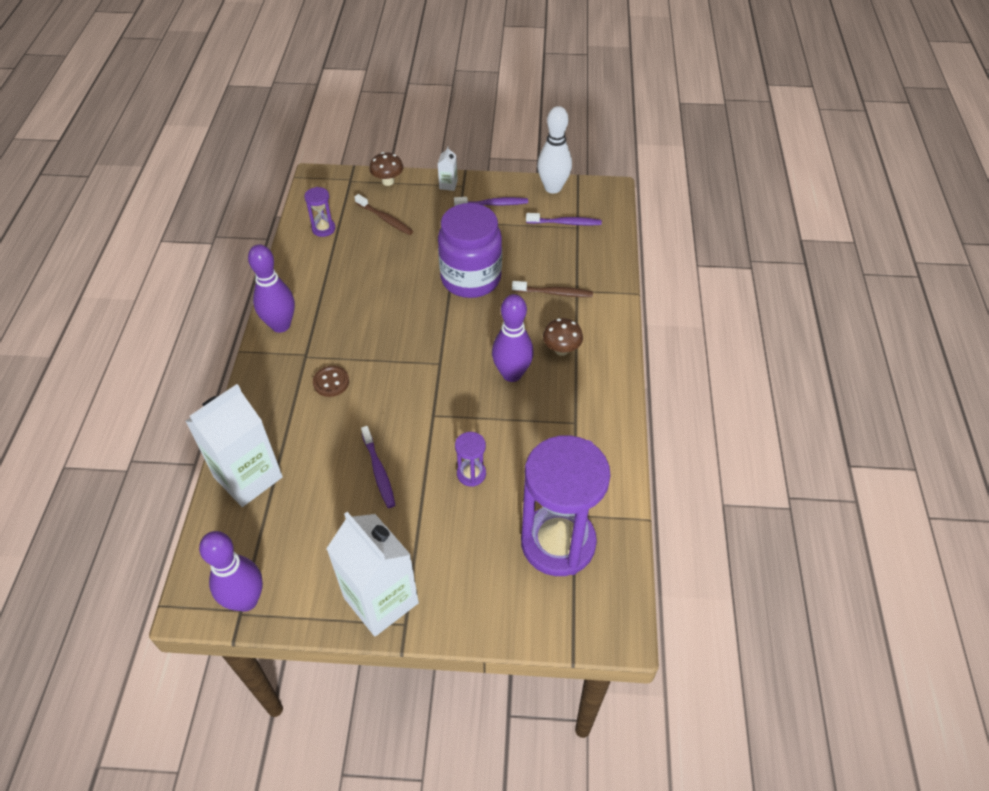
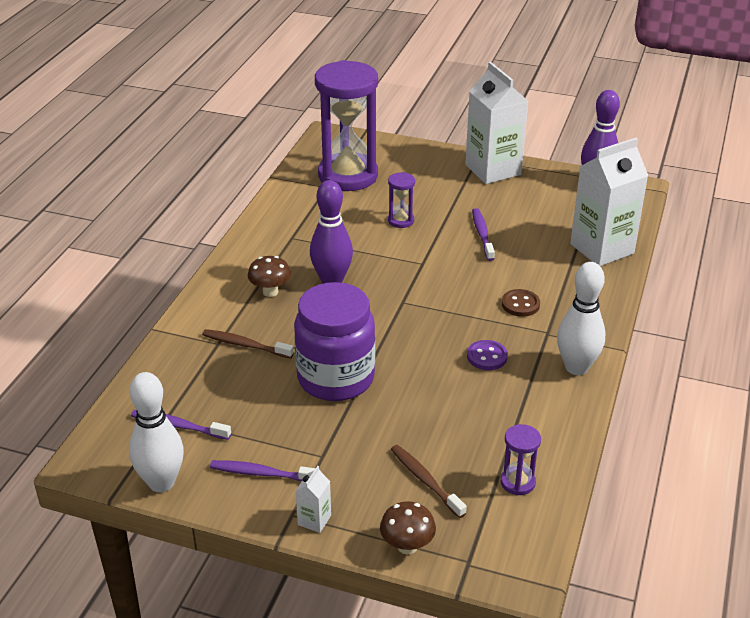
camera: 165 degrees left, 15 degrees down
(281, 325) = (576, 367): purple bowling pin -> white bowling pin
(355, 321) = (487, 357): none -> purple button

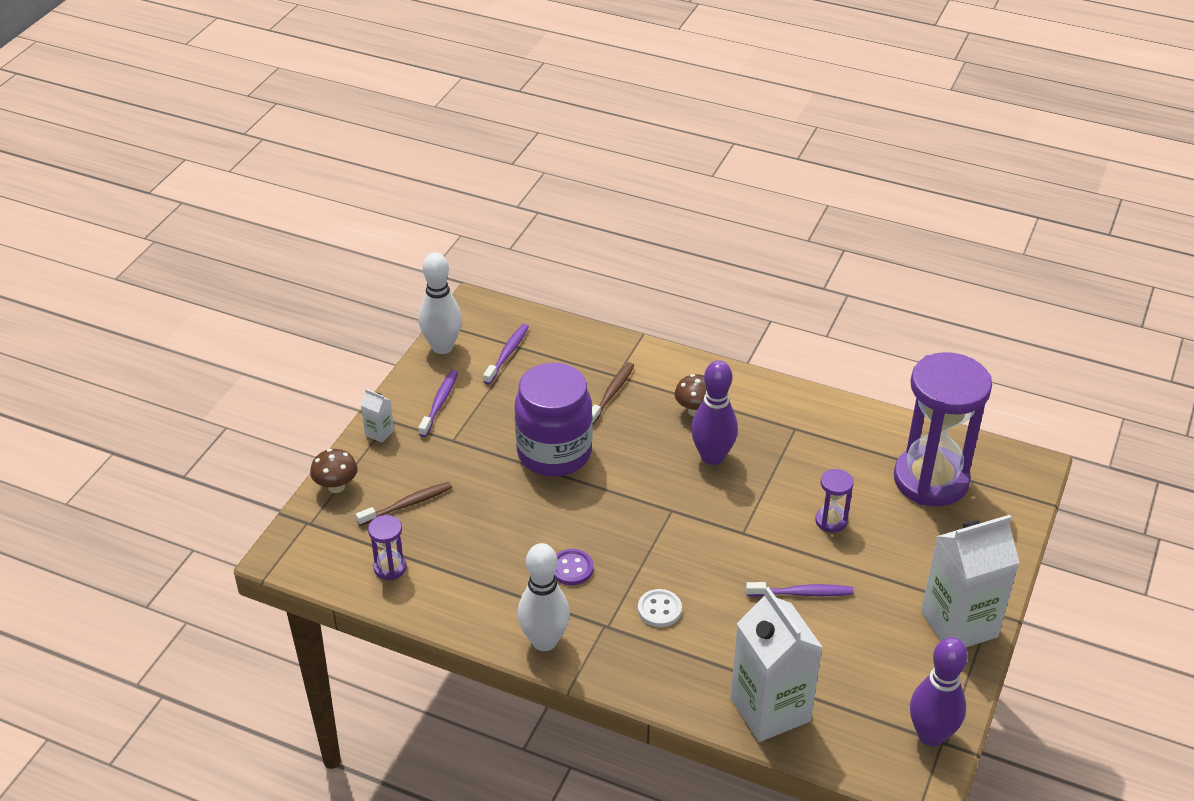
camera: 95 degrees right, 5 degrees up
(520, 304) = (659, 609): brown button -> white button

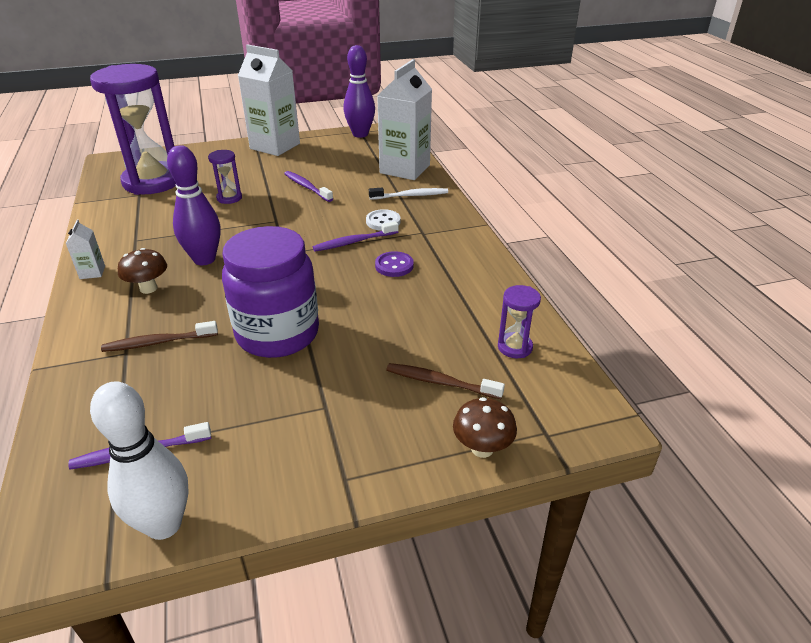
camera: 130 degrees left, 5 degrees down
(379, 433) = (372, 472): white carton -> white carton (92, 272)
(439, 403) = (277, 454): purple toothbrush -> purple toothbrush (354, 242)
(544, 641) = (468, 247): white bowling pin -> none
(694, 668) = (410, 196): none -> white toothbrush

